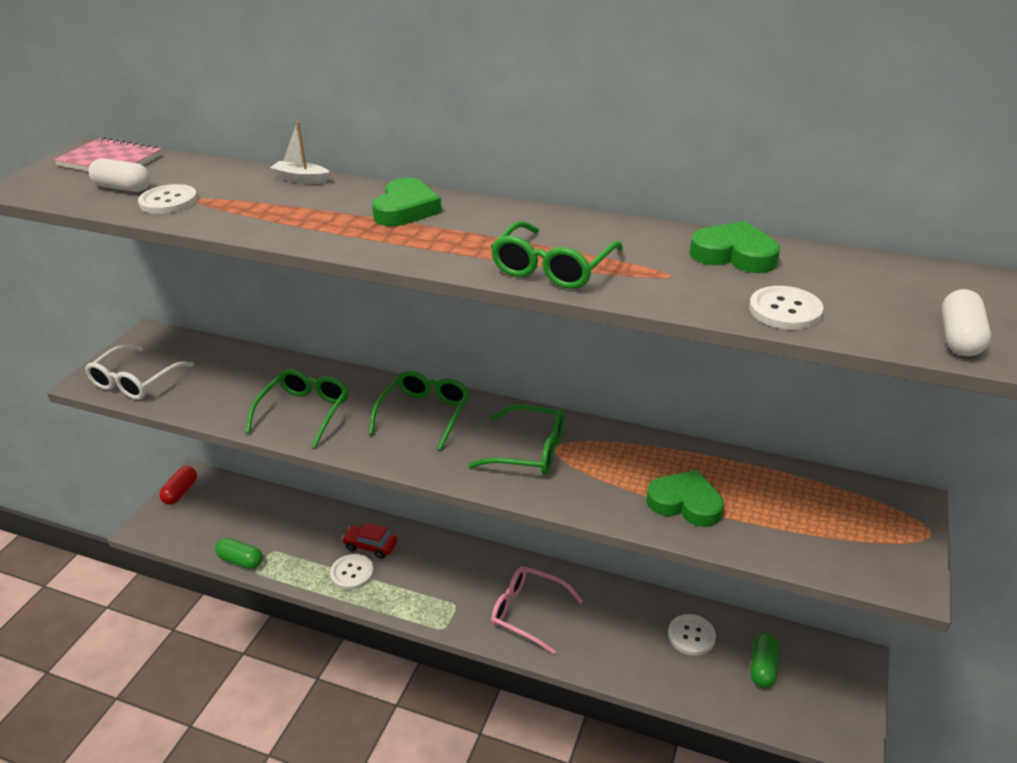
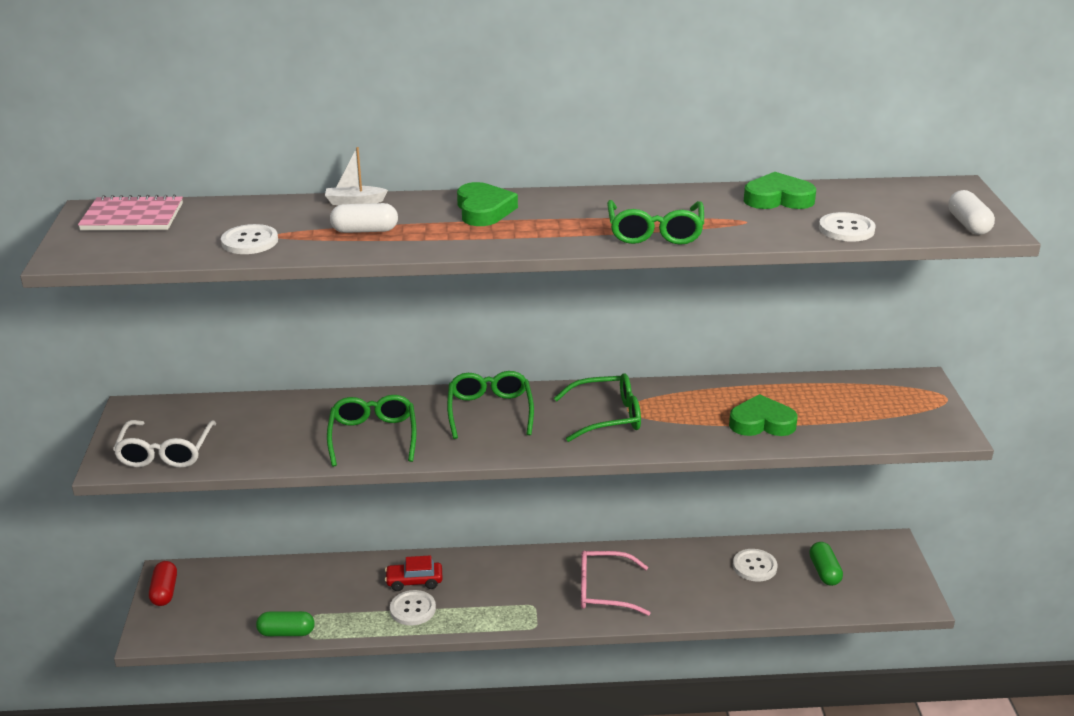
camera: 25 degrees left, 5 degrees down
(123, 188) = (185, 238): white capsule -> white capsule (365, 230)

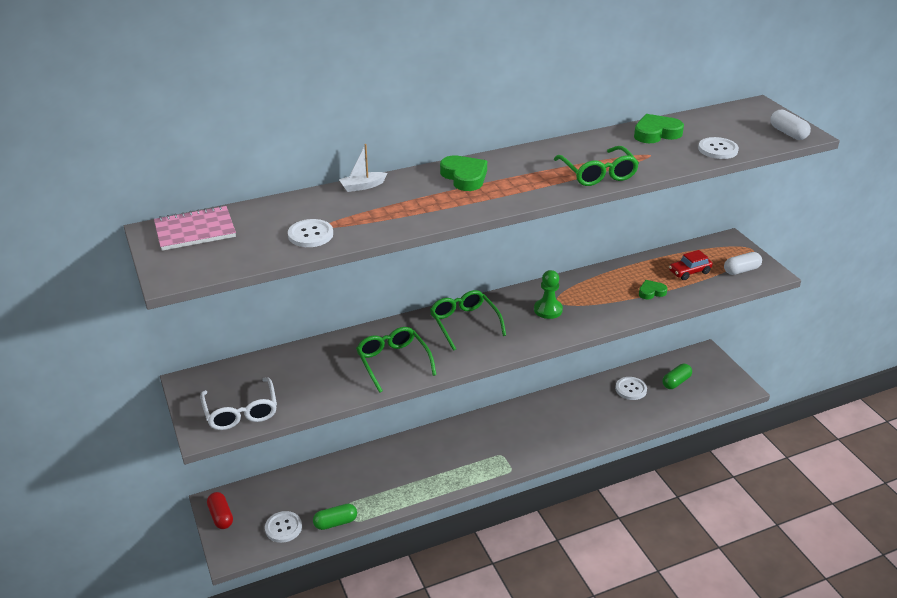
camera: 20 degrees left, 5 degrees up
(365, 230) = (391, 209): white capsule -> white capsule (741, 270)
(413, 609) = (418, 480): white button -> white button (283, 528)
(414, 581) = (407, 459): red car -> red car (689, 272)
(604, 591) = (543, 432): pink glasses -> none
(607, 417) = (548, 310): green glasses -> green pawn
(761, 423) = (651, 292): green heart -> green heart, size x0.62
(824, 572) = (676, 382): green capsule -> green capsule turned 75 degrees clockwise

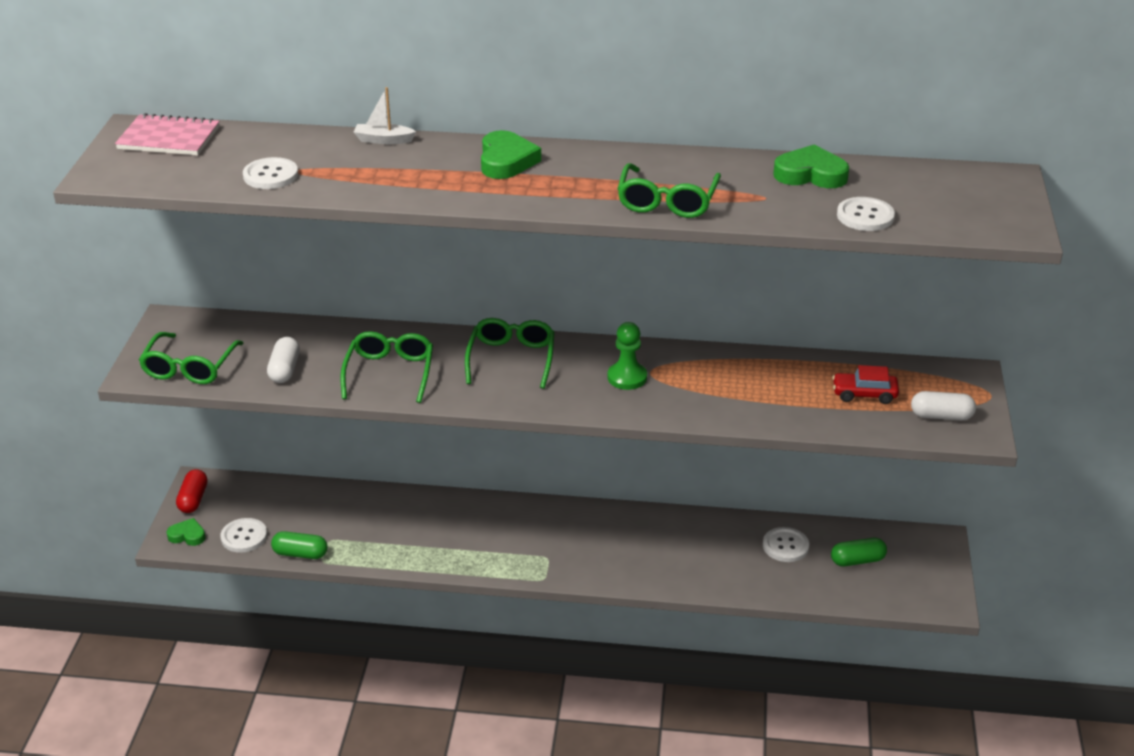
camera: 30 degrees right, 0 degrees up
(241, 412) = (189, 367): white glasses -> green glasses
(651, 292) = (783, 401): green heart -> green heart (187, 535)
(788, 133) = (996, 223): white capsule -> white capsule (284, 370)

